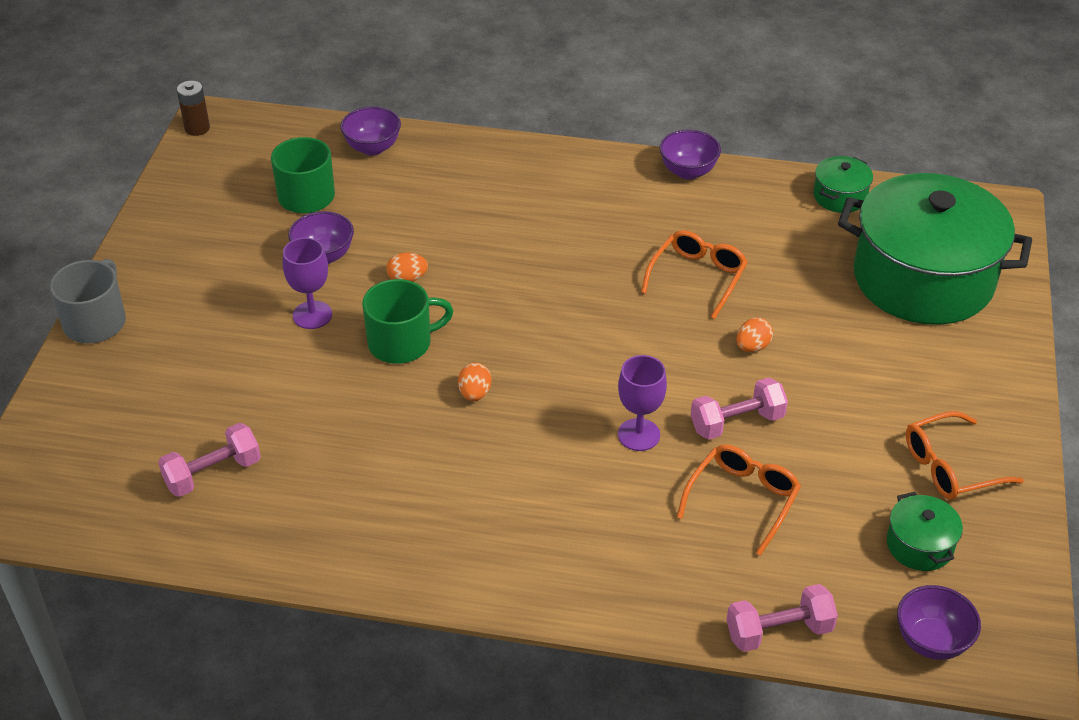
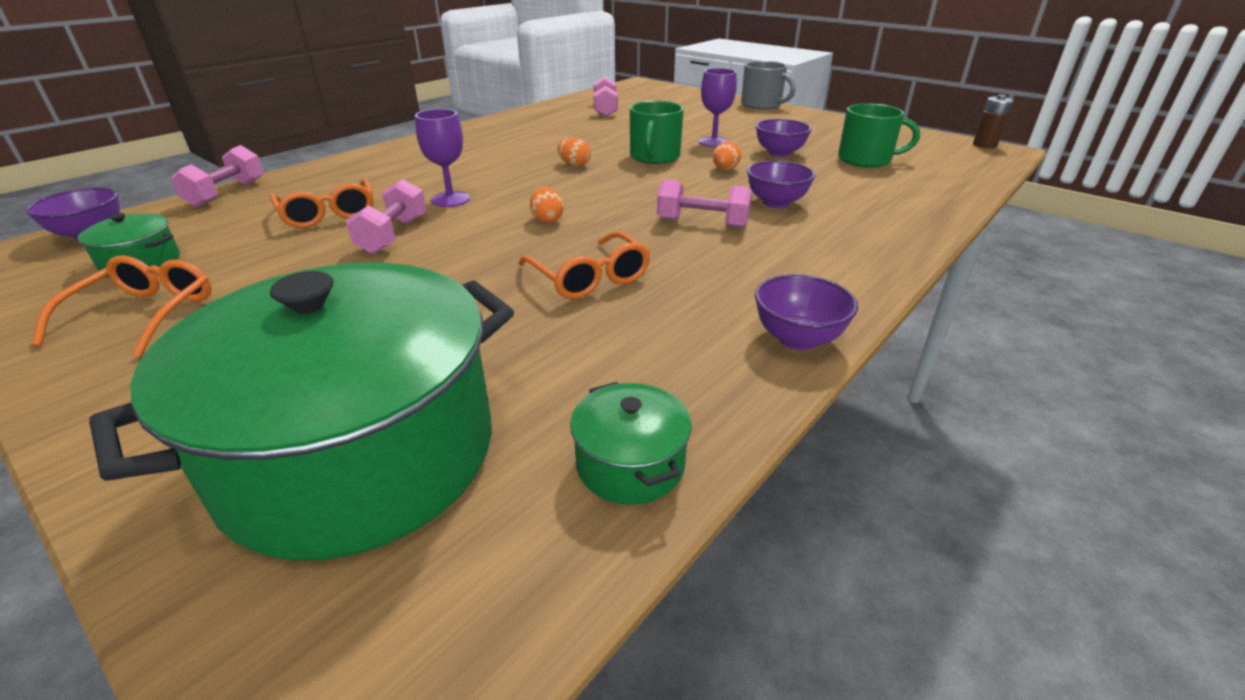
camera: 120 degrees right, 10 degrees down
(372, 148) = (932, 190): purple bowl -> purple bowl (776, 203)
(555, 254) = (702, 223): none -> pink dumbbell
(752, 347) = (456, 272): orange egg -> orange egg (547, 220)

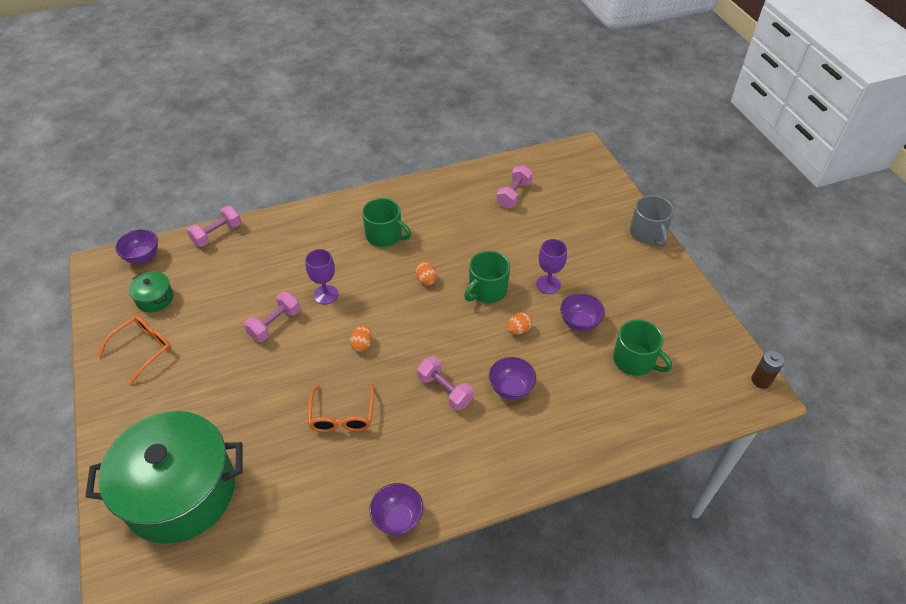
camera: 30 degrees right, 15 degrees up
(328, 214) = (255, 284): orange glasses -> none
(486, 151) = (384, 235): none -> green mug
(630, 464) = (265, 552): green pot -> none

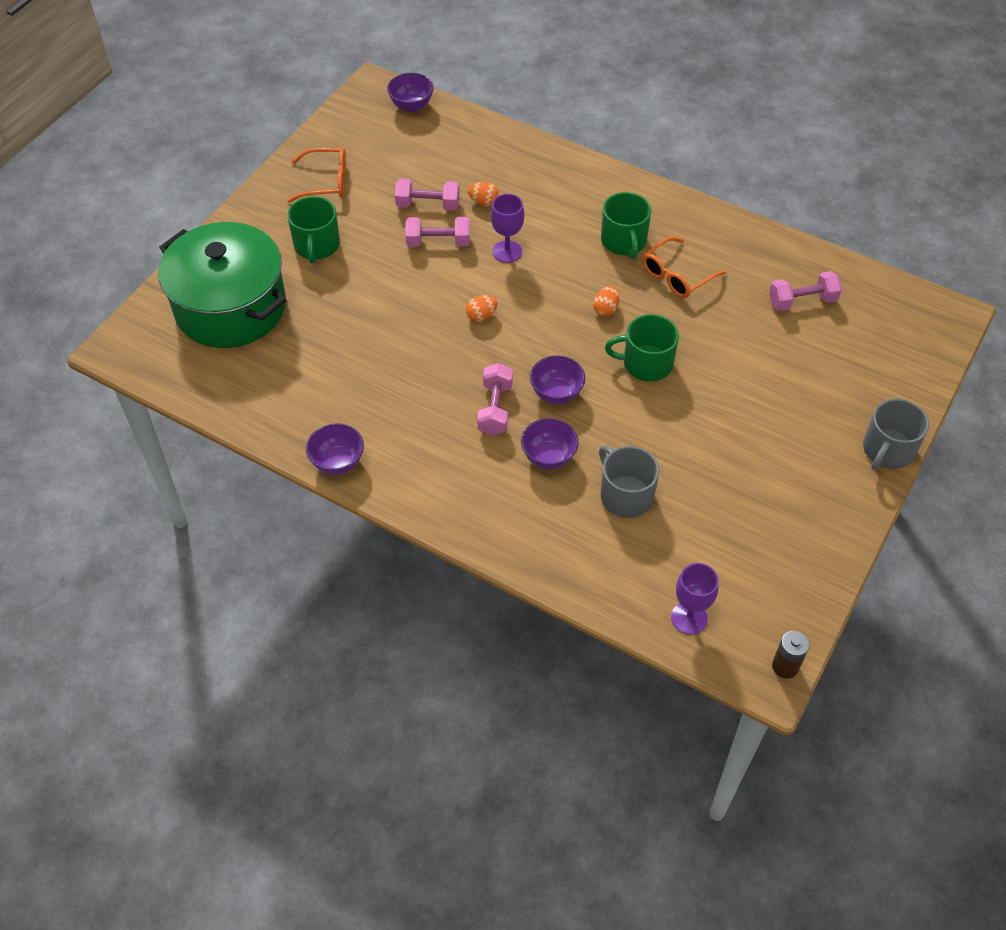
camera: 50 degrees right, 5 degrees up
(155, 298) = (380, 148): green pot -> none
(217, 234) = (489, 129): pink dumbbell -> pink dumbbell (428, 205)
(342, 416) = (395, 356): orange glasses -> orange glasses (677, 276)
(518, 330) = (624, 419): orange egg -> orange egg (483, 202)
(548, 284) = (709, 407): purple goblet -> purple goblet (689, 618)
(576, 370) = (625, 495): none -> grey mug
(579, 323) = (688, 463): purple bowl -> purple bowl (556, 393)
(634, 360) = (690, 537): green mug -> green mug (316, 245)

